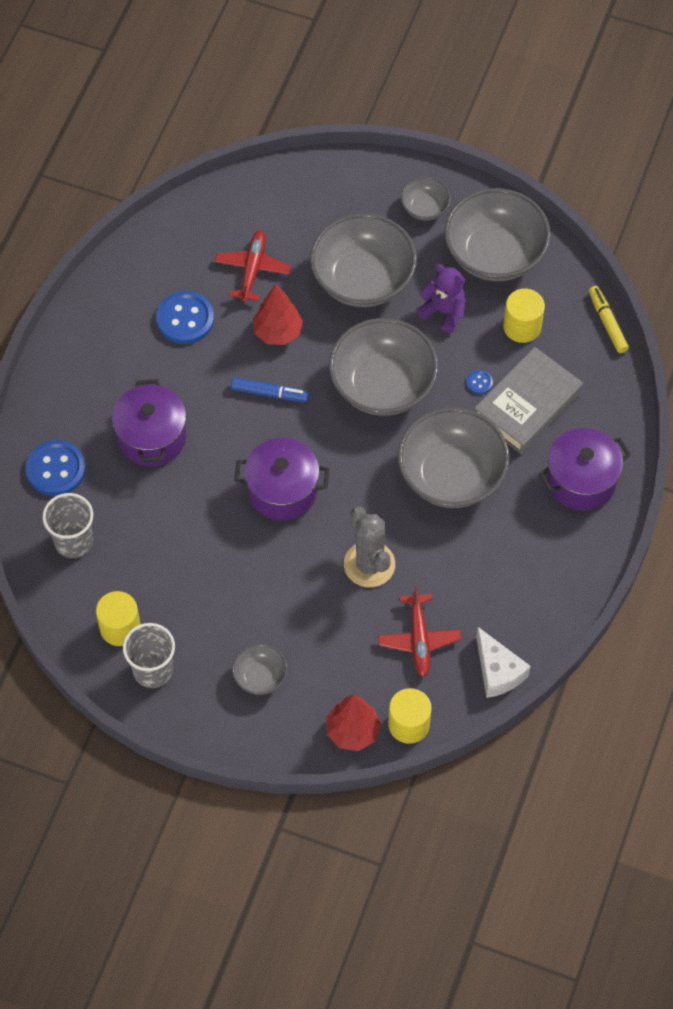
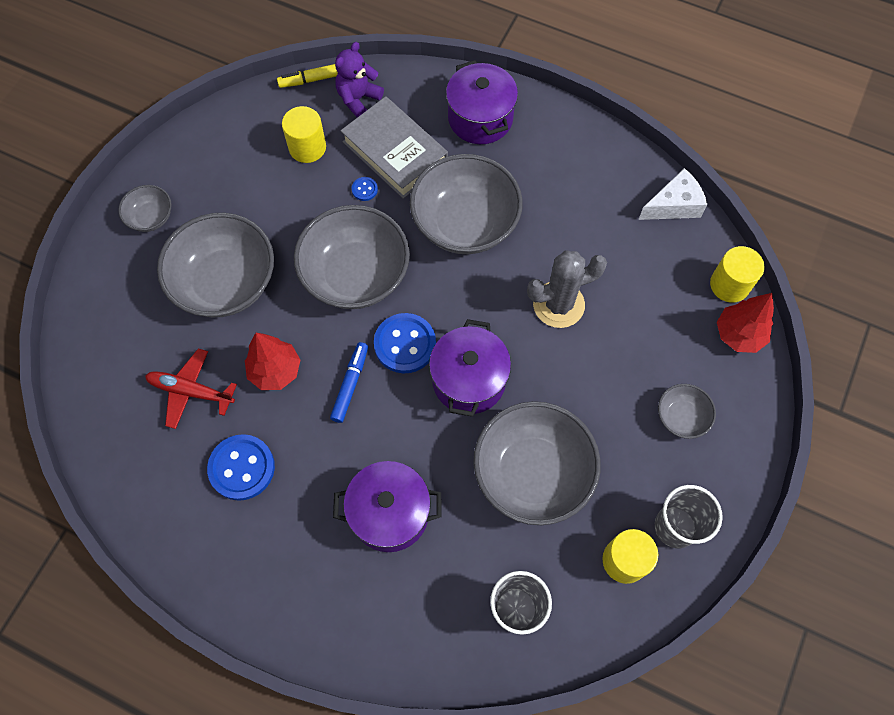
camera: 85 degrees left, 5 degrees up
(56, 469) = (420, 627): blue button -> blue button (405, 344)
(419, 639) = (640, 268): red plane -> none
(444, 312) = (278, 212): purple teddy bear -> purple teddy bear (358, 99)
(495, 254) = (220, 161): grey bowl -> grey bowl (532, 473)

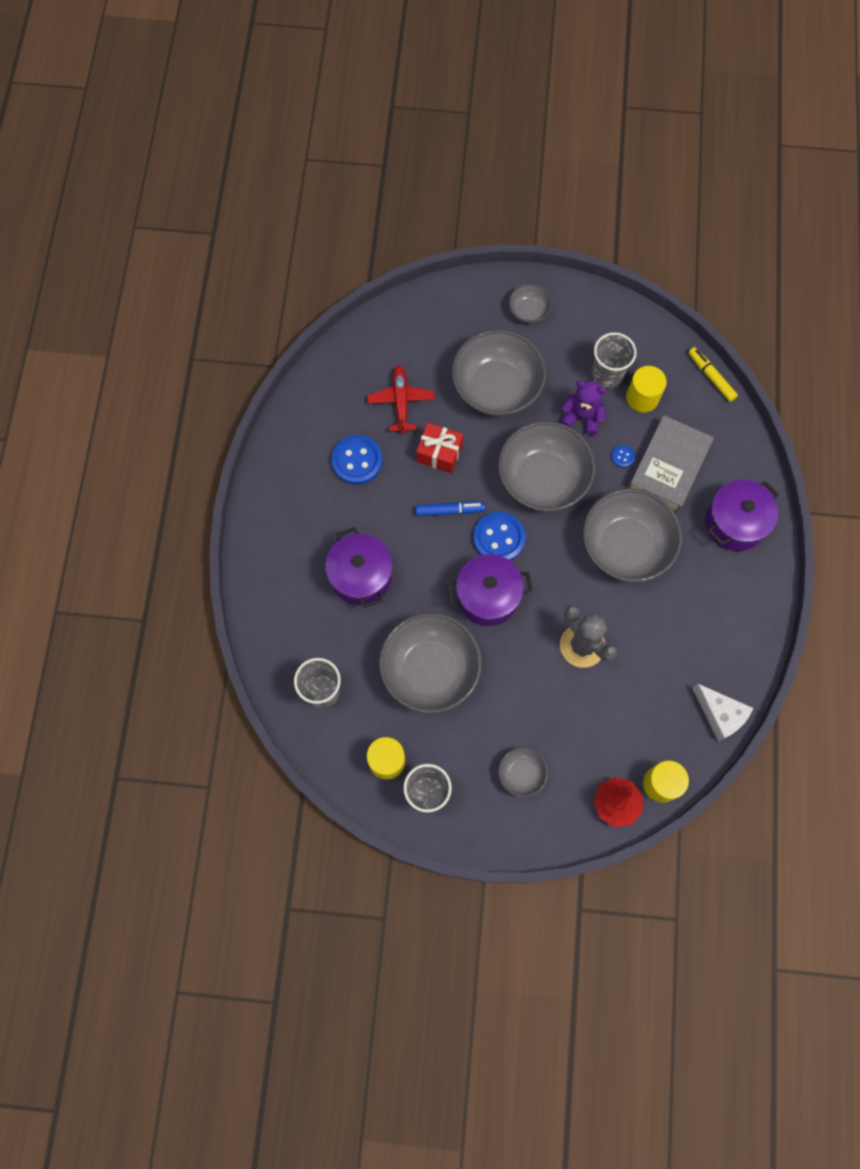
camera: 70 degrees right, 5 degrees up
(265, 170) = (607, 375): none -> grey cup
(275, 371) = (439, 453): red tree -> red gift
(358, 99) = (708, 418): purple teddy bear -> purple teddy bear (582, 417)

